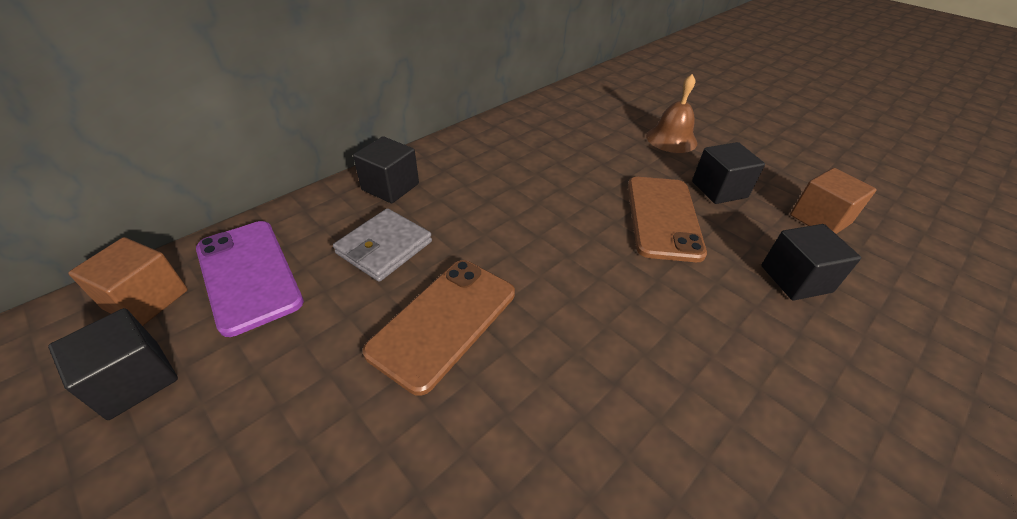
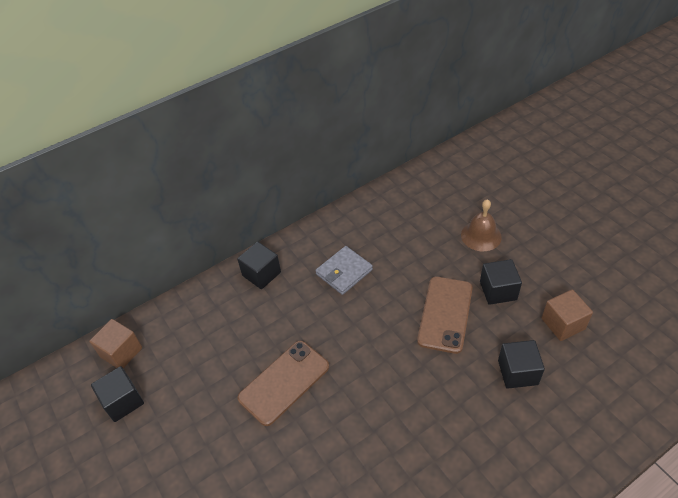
camera: 15 degrees right, 5 degrees up
(248, 275) = (174, 340): purple phone -> none
(384, 247) = (254, 325): grey wallet -> grey wallet (344, 272)

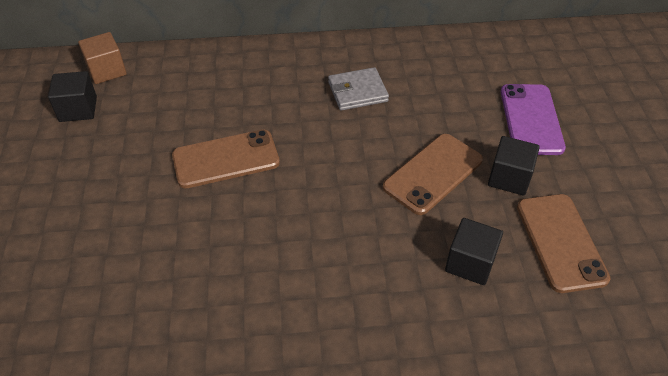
camera: 25 degrees right, 0 degrees up
(261, 274) = (277, 60): black cube -> none
(481, 236) = (531, 119): brown bell -> purple phone
(563, 324) = (561, 242): brown cube -> brown phone

